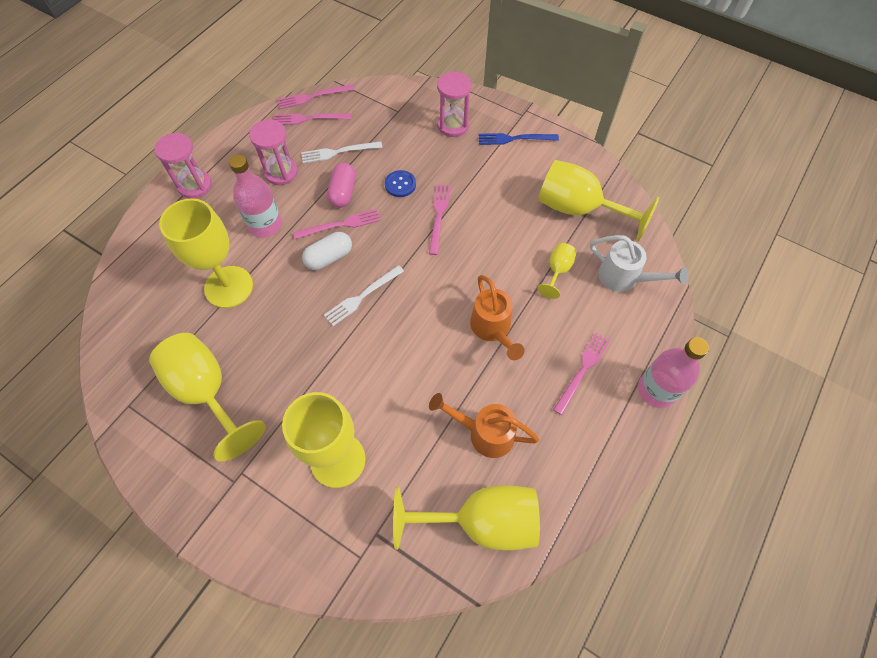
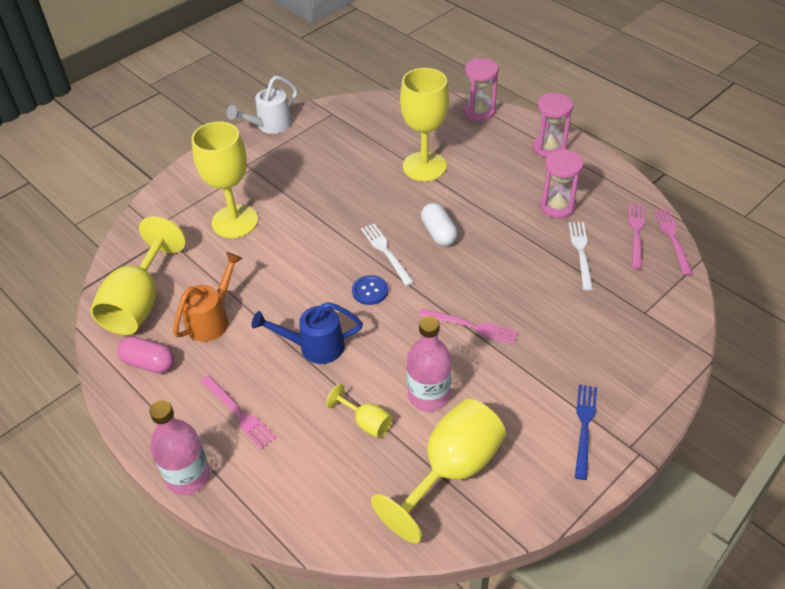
camera: 105 degrees right, 15 degrees down
(207, 392) = (326, 152): yellow goblet -> none
(265, 225) = (489, 192): pink bottle -> pink bottle (429, 395)
(340, 225) = (477, 245): pink fork -> none
(343, 193) = (520, 251): pink capsule -> pink capsule (149, 363)
(400, 184) = (524, 299): blue button -> blue button (370, 291)
(453, 125) = (615, 364): pink hourglass -> pink hourglass (479, 111)
(492, 329) = (315, 346): orange watering can -> blue watering can
(624, 278) = (336, 490): white watering can -> white watering can (270, 125)

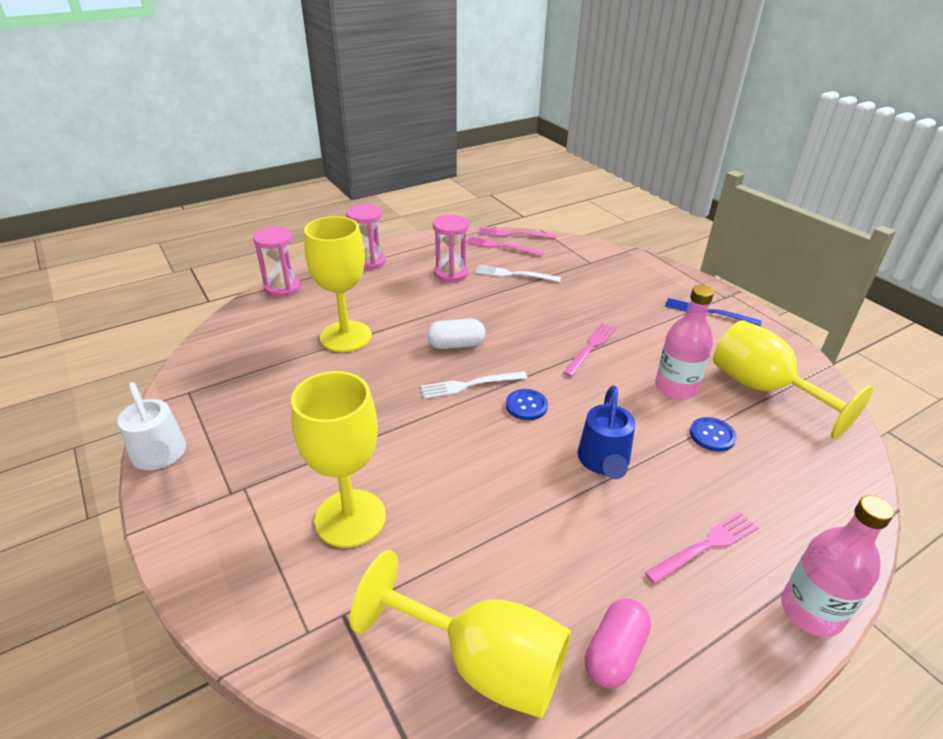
camera: 80 degrees left, 10 degrees down
(211, 319) = (540, 563): orange watering can -> none
(366, 422) = (712, 435): yellow goblet -> blue button

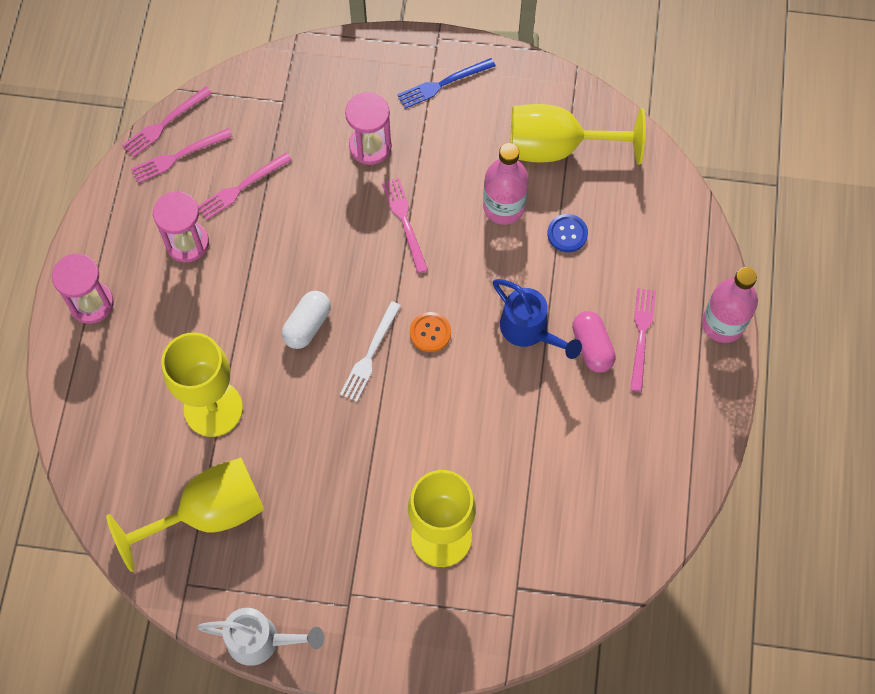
camera: 50 degrees left, 30 degrees up
(282, 288) = (70, 416): pink hourglass -> pink hourglass (370, 146)
(482, 663) = (611, 530): yellow goblet -> yellow goblet (208, 513)
(514, 274) = (241, 187): white fork -> pink fork
(526, 406) = (430, 333): blue button -> orange button
(614, 653) = (661, 454): pink capsule -> pink capsule (592, 347)

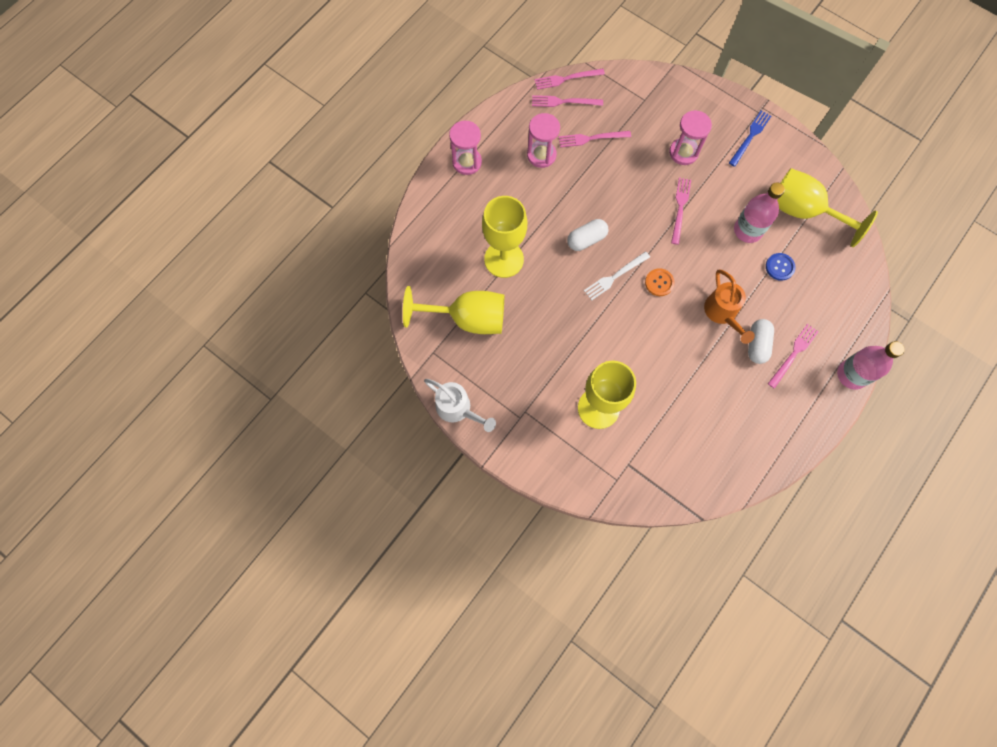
camera: 30 degrees right, 5 degrees up
(443, 84) = (750, 137): blue fork -> blue fork turned 120 degrees clockwise
(529, 330) = (722, 313): blue watering can -> orange watering can
(592, 347) = (757, 344): pink capsule -> white capsule

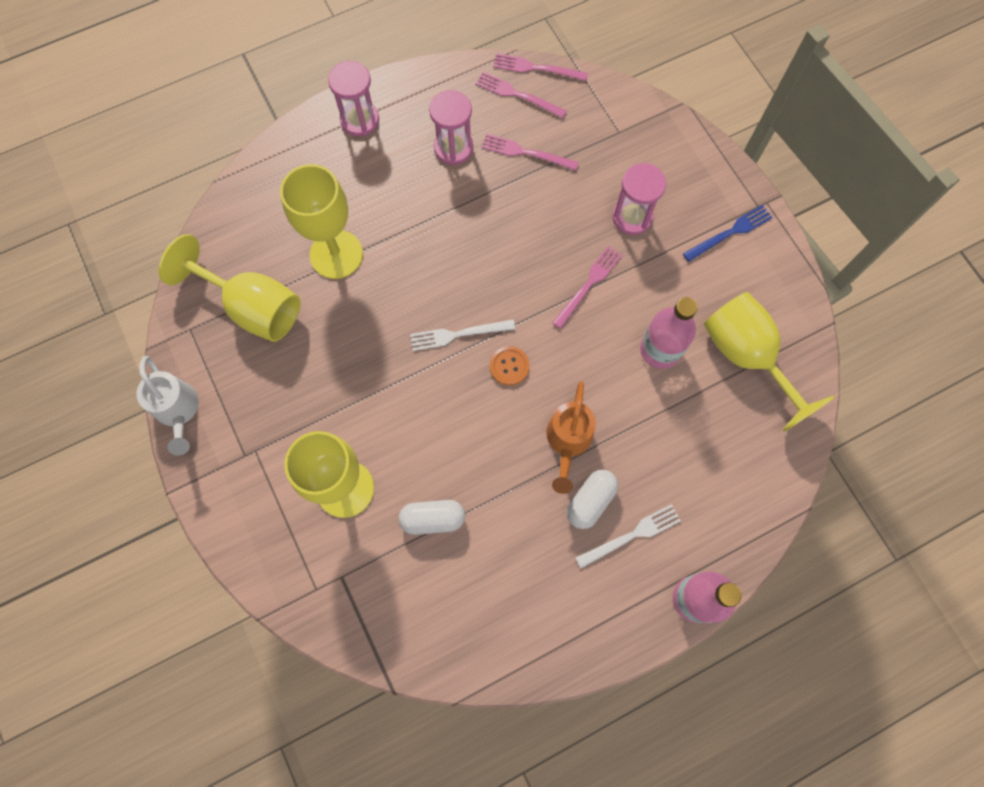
camera: 25 degrees right, 0 degrees up
(586, 239) = (449, 273): white capsule -> white capsule (433, 519)
(779, 267) = (676, 415): blue button -> none
(793, 354) = (631, 535): pink fork -> white fork

